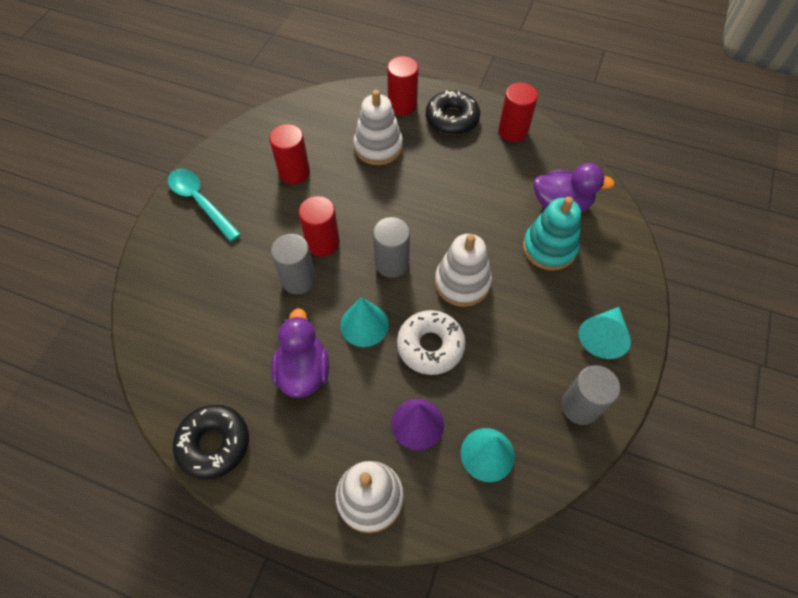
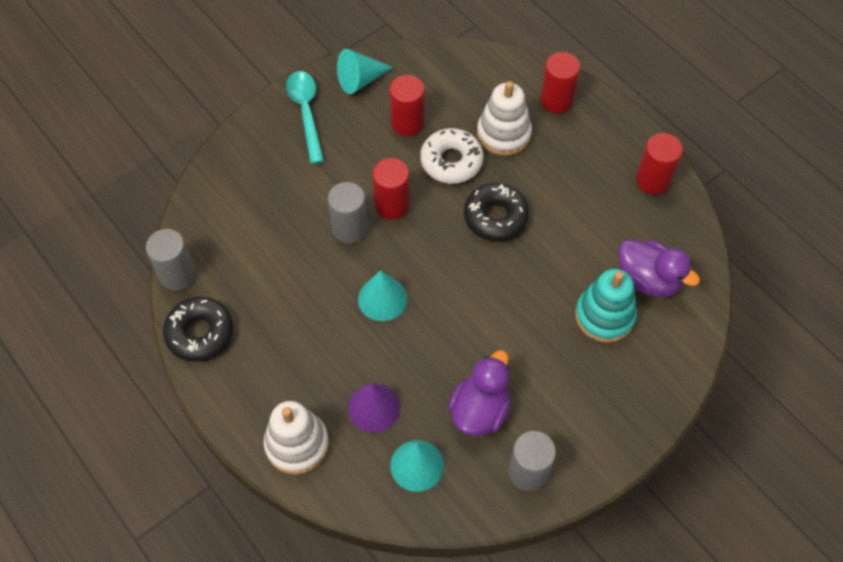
camera: 30 degrees right, 0 degrees up
(303, 371) = (306, 311): purple duck -> purple duck (480, 410)
(392, 263) = (443, 255): grey cylinder -> grey cylinder (177, 274)
(430, 346) = (428, 348): white donut -> white donut (451, 161)
(452, 119) = (598, 138): black donut -> black donut (495, 217)
(462, 282) = (496, 306): white stacking toy -> none
(602, 337) = (595, 424): turquoise cone -> turquoise cone (360, 80)

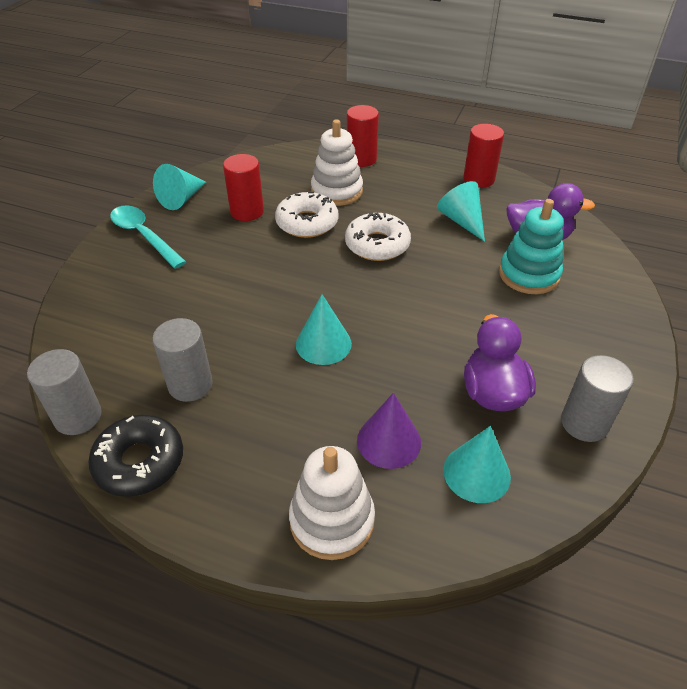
camera: 30 degrees left, 15 degrees down
(349, 228) = (248, 302): grey cylinder -> grey cylinder (190, 385)
(392, 205) = (277, 270): red cylinder -> none
(495, 217) = (377, 245): black donut -> white donut
(593, 225) = (462, 221): none -> turquoise cone

